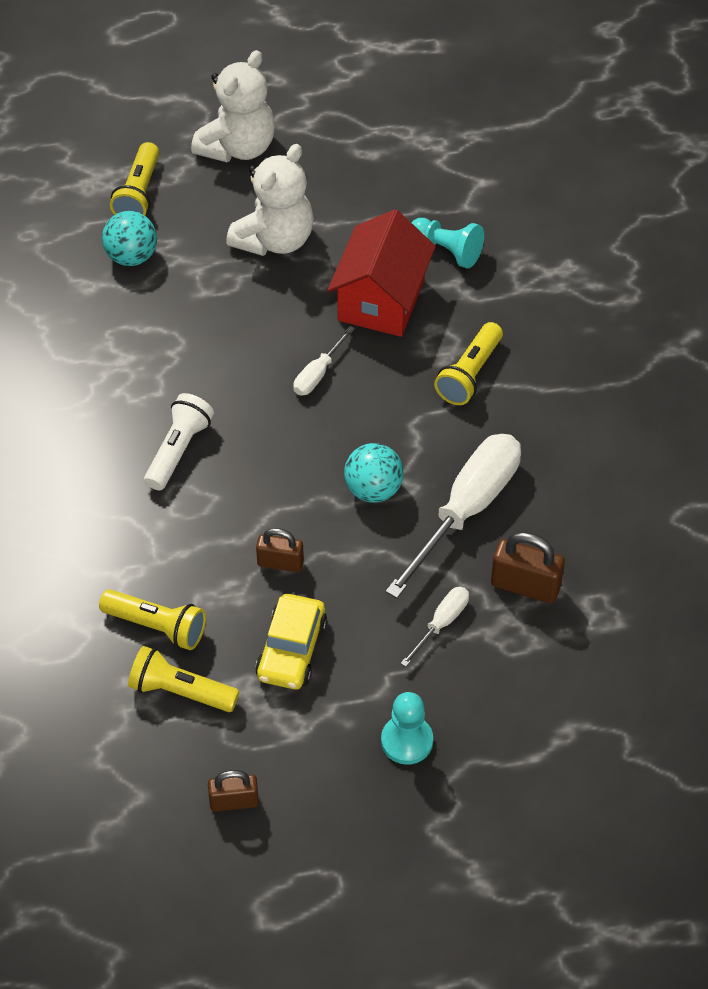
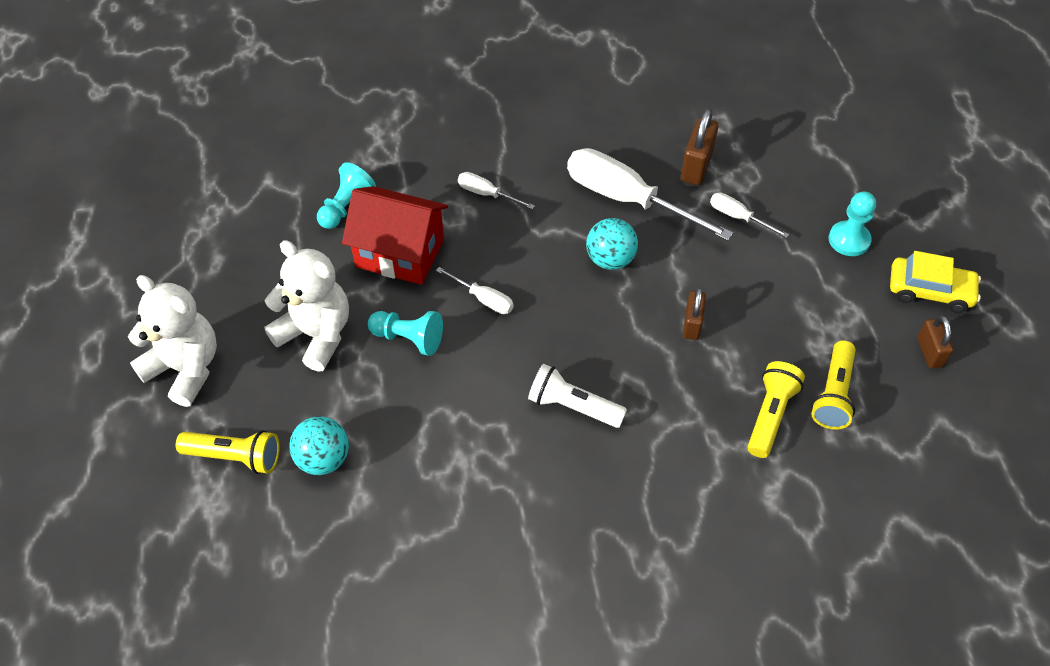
camera: 90 degrees left, 0 degrees up
(268, 312) = (408, 338): none -> turquoise pawn
(291, 650) = (778, 315): yellow car -> yellow car (930, 291)
(470, 374) = (487, 194): yellow flashlight -> white screwdriver

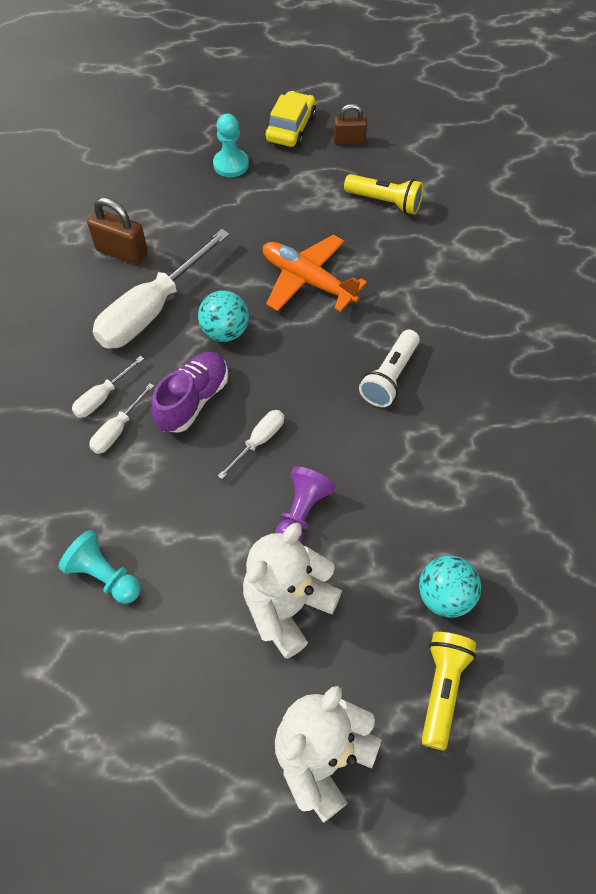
camera: 85 degrees left, 5 degrees up
(400, 253) = (185, 518): red house -> none
(408, 338) = (301, 512): turquoise pawn -> purple pawn
(524, 244) = (193, 400): none -> purple shoe
(692, 324) = (307, 280): brown padlock -> orange plane
(738, 217) = (191, 231): white screwdriver -> white screwdriver (102, 397)
(770, 415) = (403, 243): yellow flashlight -> none

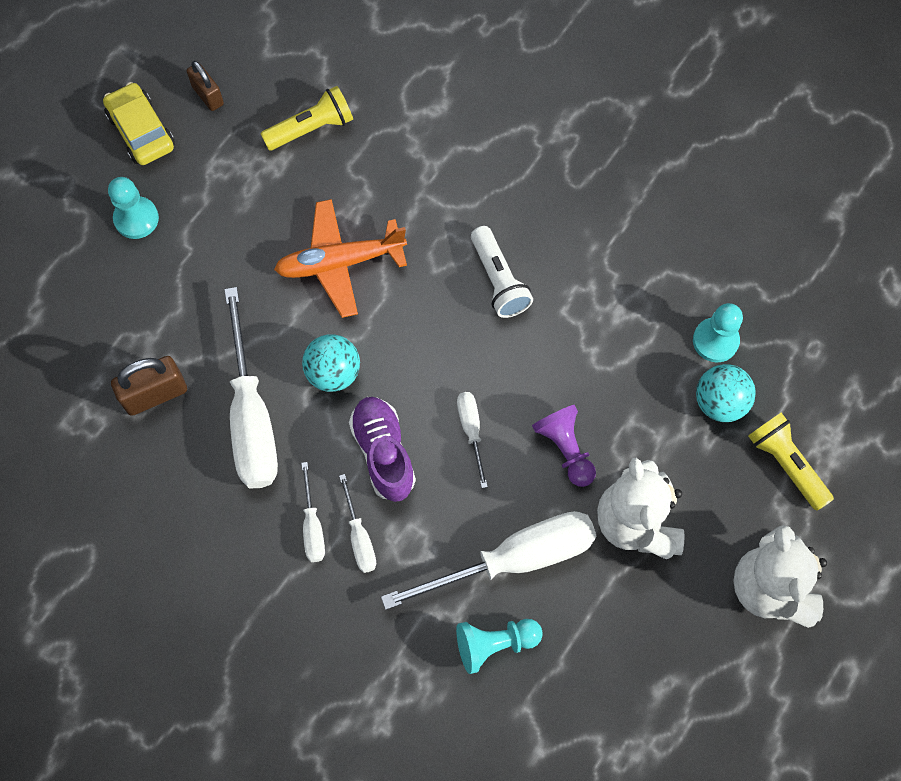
camera: 50 degrees left, 10 degrees up
(183, 540) = (514, 559): none -> white screwdriver
(349, 140) = (208, 95): brown padlock -> brown padlock turned 75 degrees counterclockwise
(493, 555) = (715, 341): none -> turquoise pawn

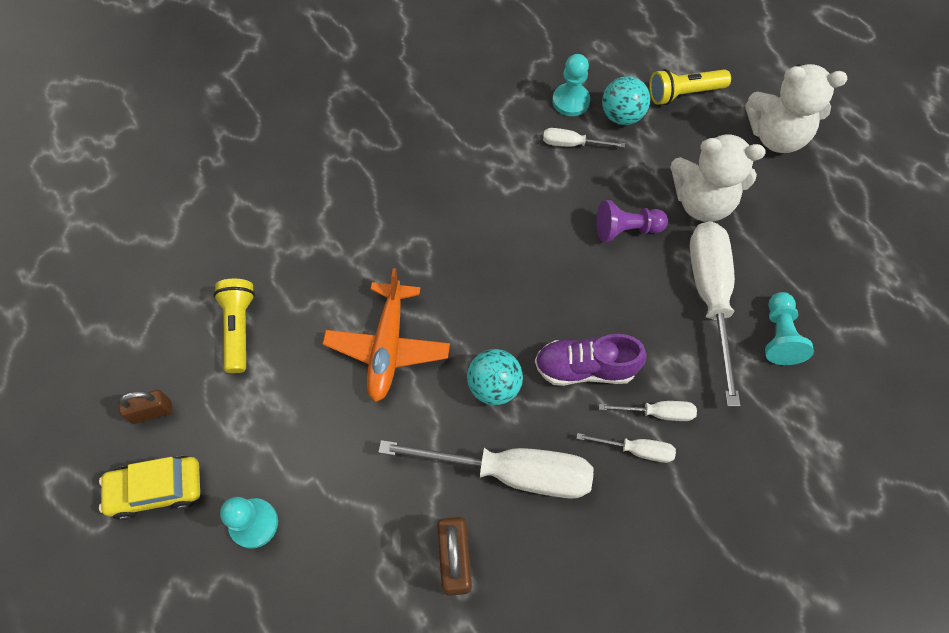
camera: 70 degrees left, 5 degrees down
(471, 431) = (588, 292): white screwdriver -> white screwdriver (572, 144)
(499, 280) = (459, 227): white flashlight -> none

